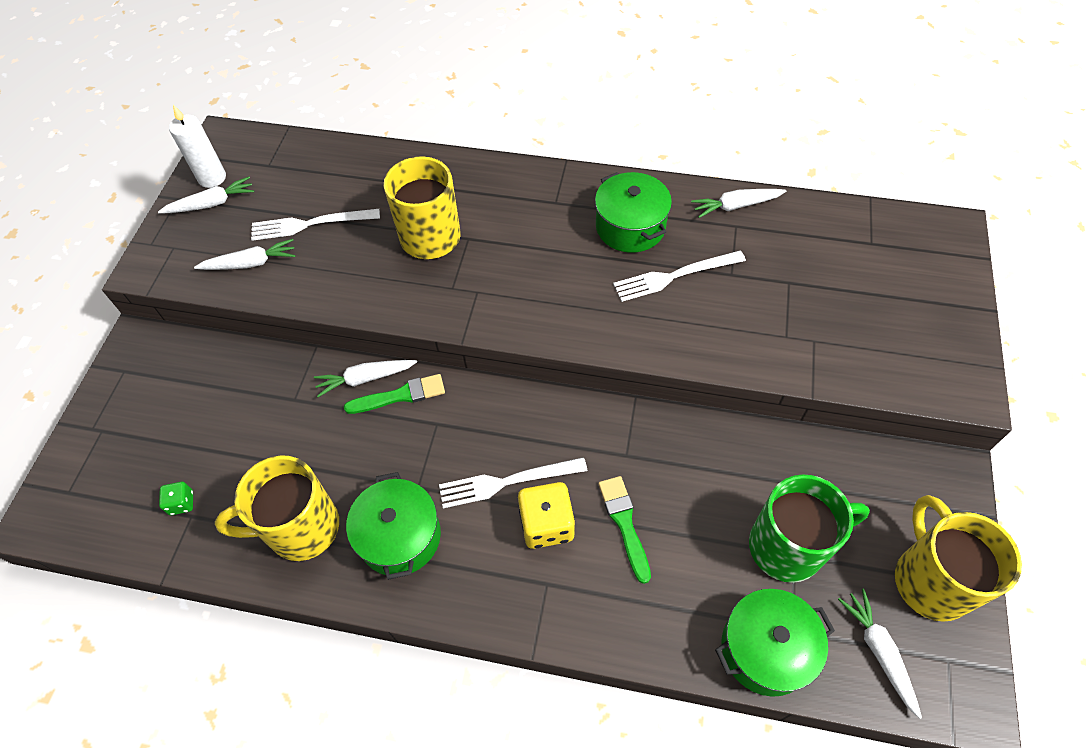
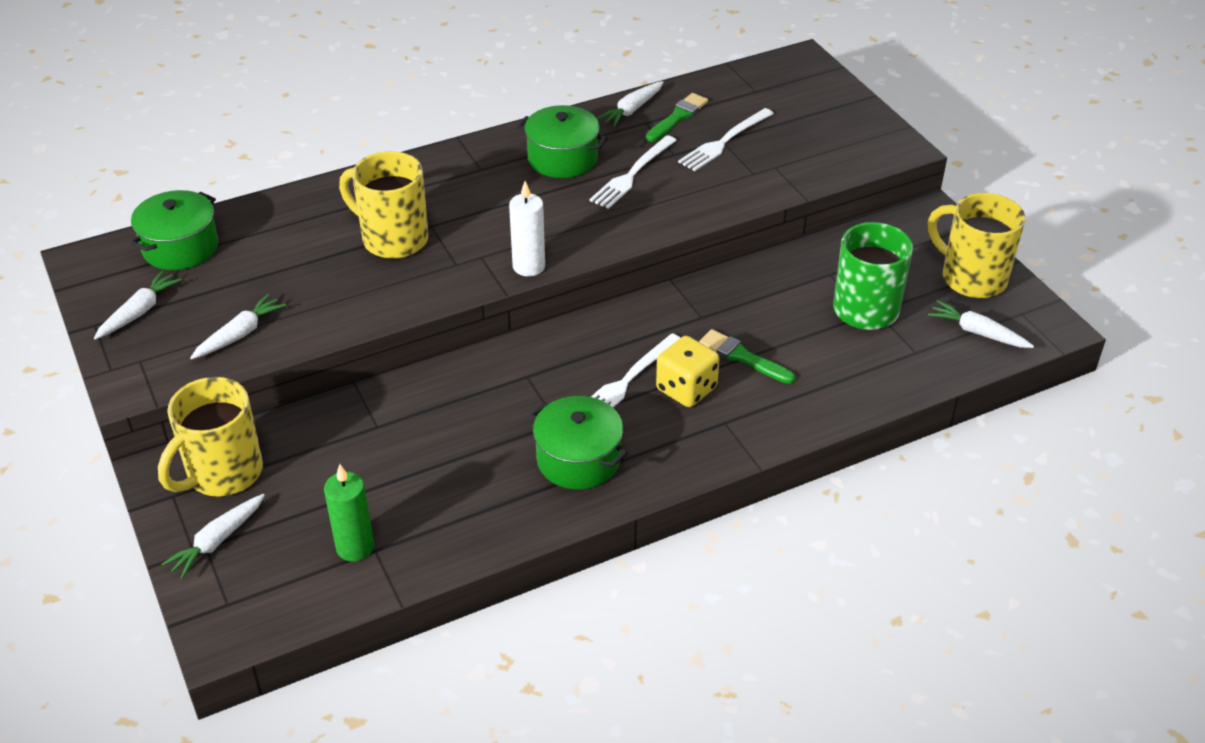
camera: 40 degrees left, 15 degrees down
(182, 503) = (355, 547): green dice -> green candle
(212, 178) = (114, 293): white candle -> white candle (529, 266)
(301, 528) = (487, 501): yellow mug -> yellow mug (223, 473)
(311, 224) = (266, 281): white fork -> white fork (724, 141)
(365, 378) = (428, 379): white carrot -> white carrot (217, 541)
(400, 395) = (473, 374): green brush -> green brush (678, 117)
(766, 649) = (909, 371): green pot -> green pot (180, 247)

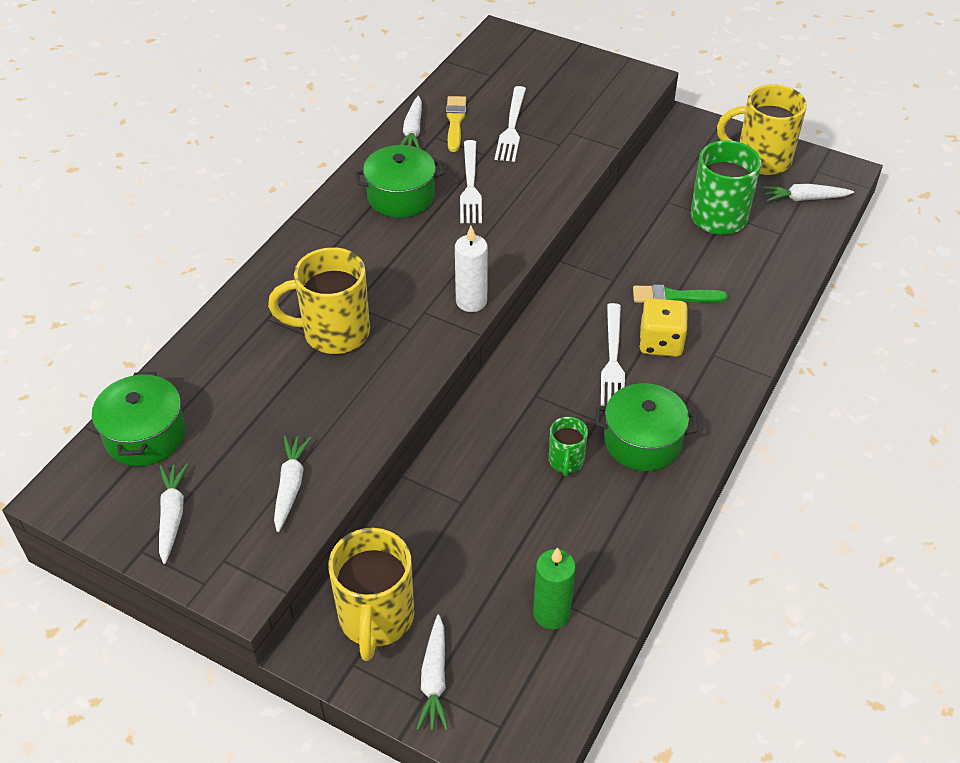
camera: 35 degrees left, 5 degrees up
(495, 440) = (566, 461): none -> green mug
(678, 117) = (455, 121): green brush -> yellow brush

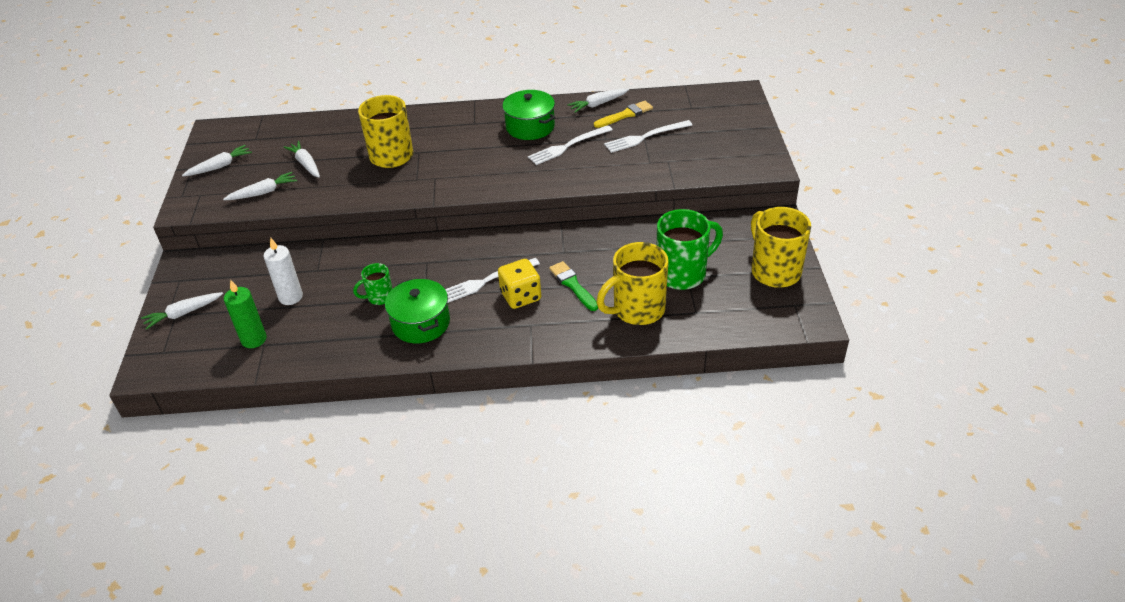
camera: 60 degrees right, 5 degrees down
(145, 435) = (268, 134): green pot -> none
(376, 618) = (214, 275): yellow mug -> yellow mug (637, 310)
(471, 301) = (459, 190): white candle -> white candle (290, 297)
(805, 199) = (752, 310): white carrot -> white carrot (306, 164)

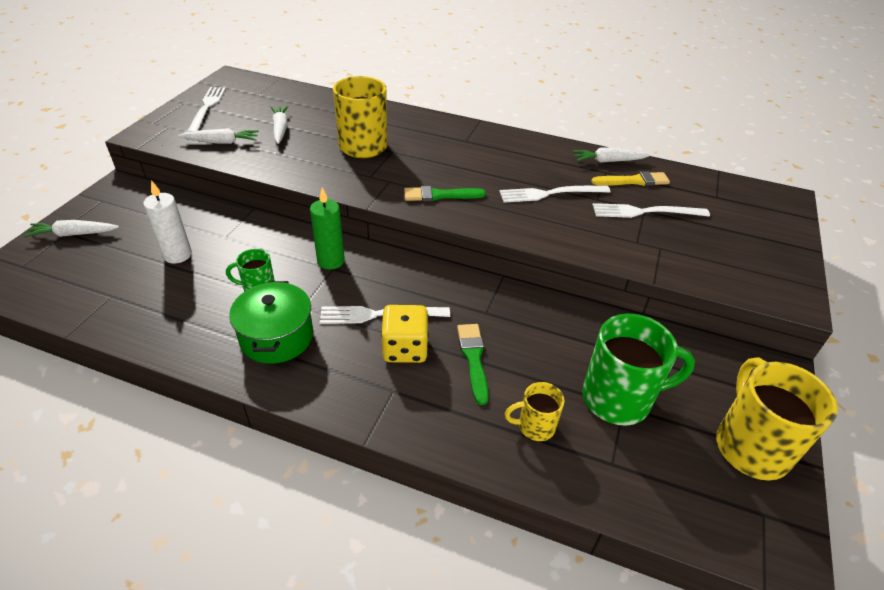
camera: 20 degrees right, 0 degrees up
(220, 166) = (207, 108): white carrot -> white fork
(254, 339) = (107, 287): green candle -> green candle (331, 261)
(483, 176) = (440, 195): none -> green brush
(530, 127) = (521, 161): green pot -> none
(637, 310) = (535, 426): yellow mug -> yellow mug, size x0.52

